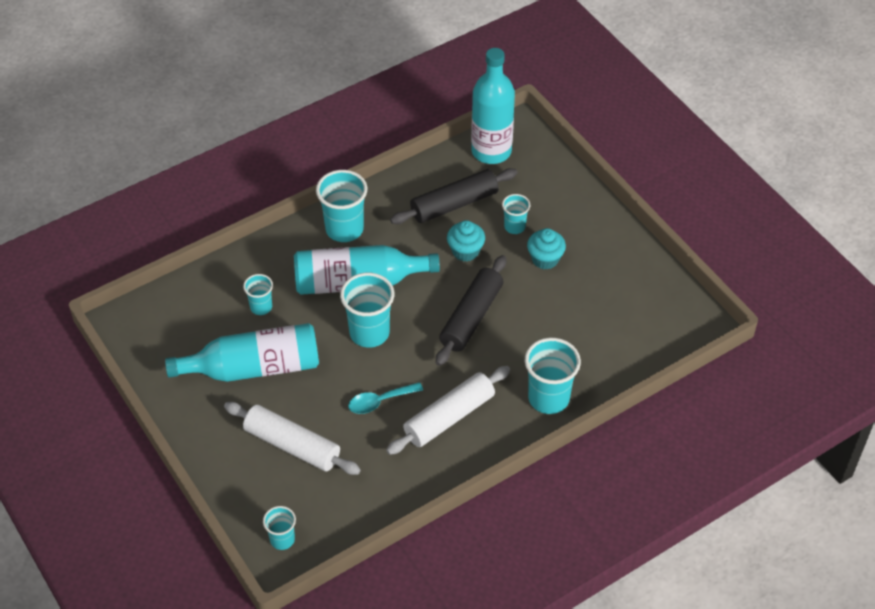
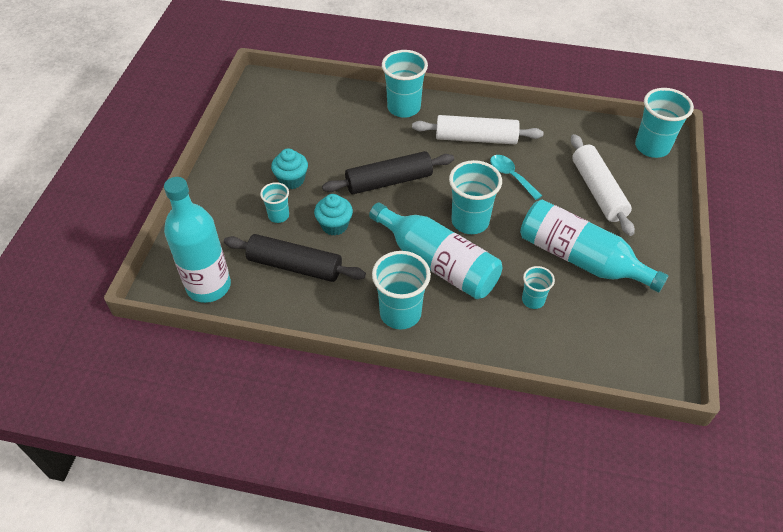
camera: 135 degrees left, 0 degrees up
(282, 539) = (652, 147): turquoise cup -> turquoise cup, size x1.79
(379, 401) = (511, 176): turquoise spoon -> turquoise spoon turned 150 degrees counterclockwise

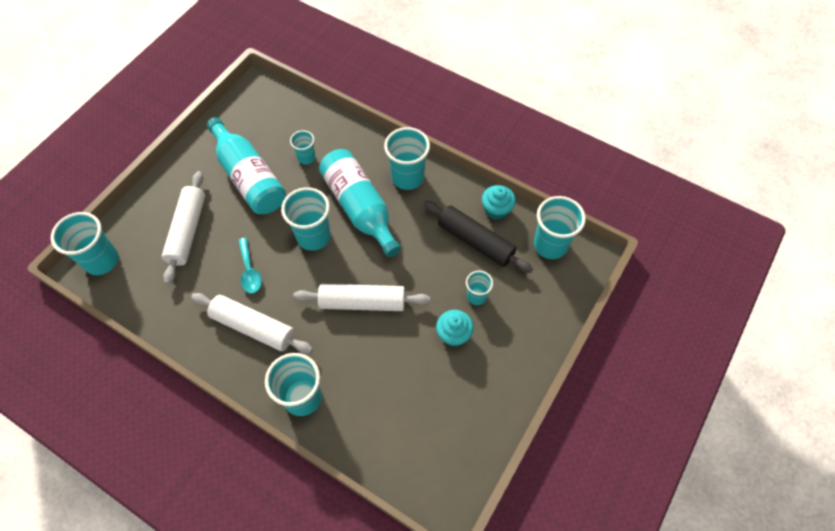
camera: 160 degrees left, 10 degrees up
(208, 286) = (550, 245): turquoise bottle -> turquoise cup
(334, 225) = (430, 270): turquoise cupcake -> turquoise cupcake (496, 210)
(389, 181) = (362, 302): black rolling pin -> white rolling pin

